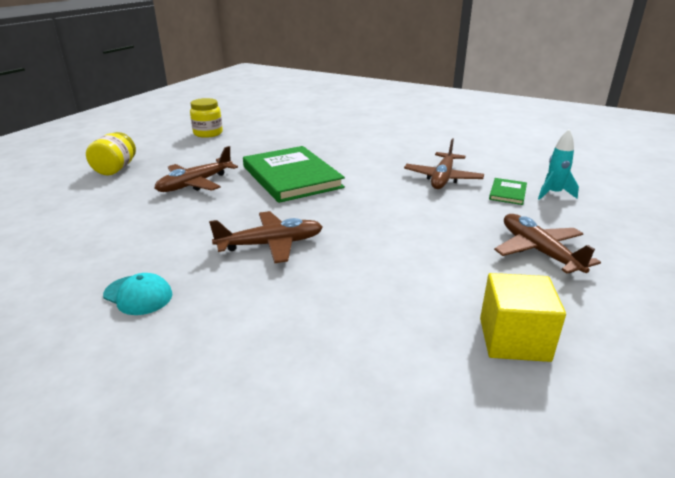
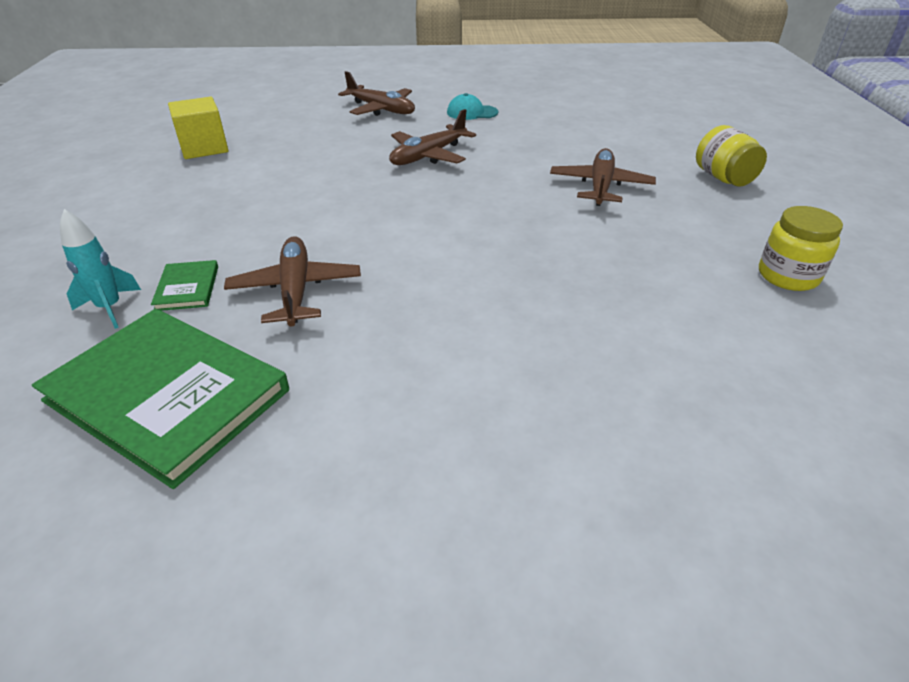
camera: 150 degrees right, 10 degrees up
(291, 177) = (511, 227): green book -> green book (167, 395)
(539, 251) = (165, 211): brown plane -> brown plane (381, 109)

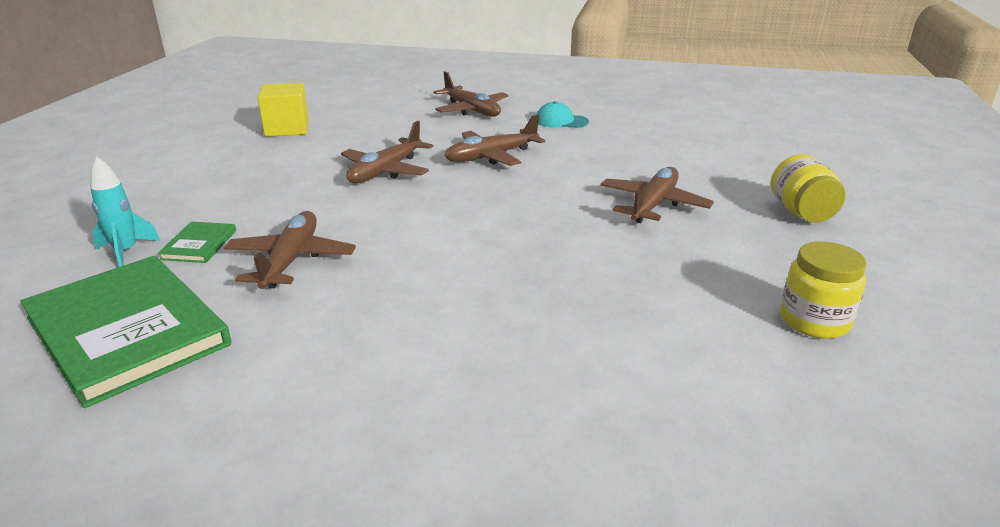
camera: 15 degrees right, 10 degrees down
(335, 182) = (386, 171): none -> brown plane

